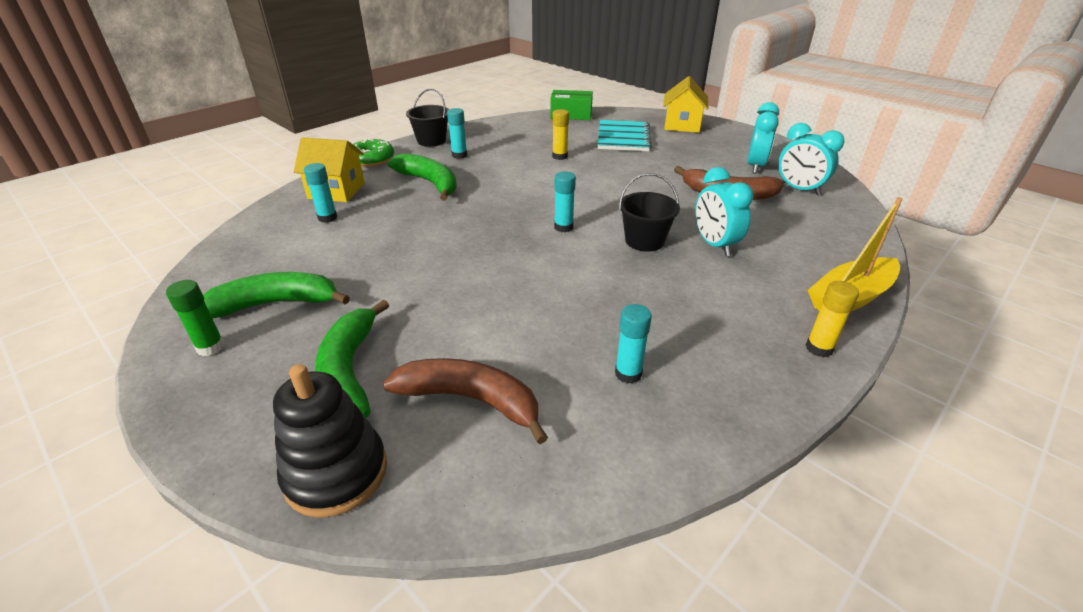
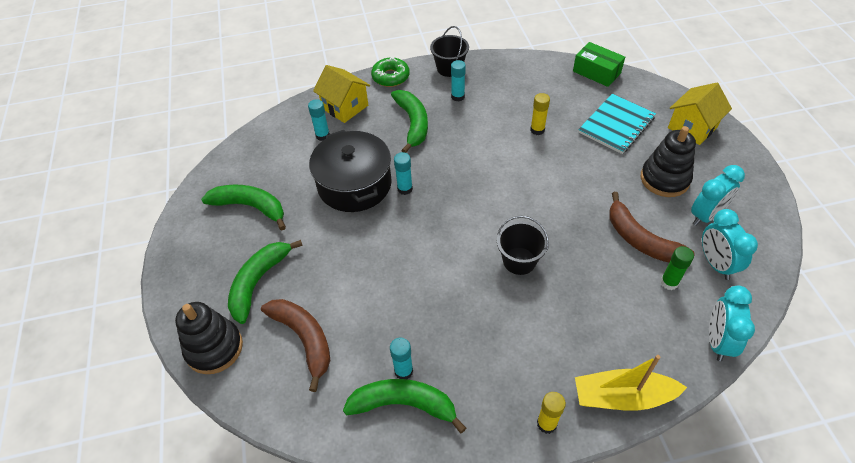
camera: 35 degrees right, 15 degrees up
(210, 347) = (203, 227): green glue stick -> green glue stick (669, 282)
(405, 242) = (354, 184): none -> black pot
(563, 227) = (471, 218): turquoise glue stick -> turquoise glue stick (405, 189)
(663, 404) = (404, 404): none -> green banana
(699, 156) = (664, 179): none -> black stacking toy
(714, 245) = (570, 291): turquoise clock -> turquoise clock (717, 341)

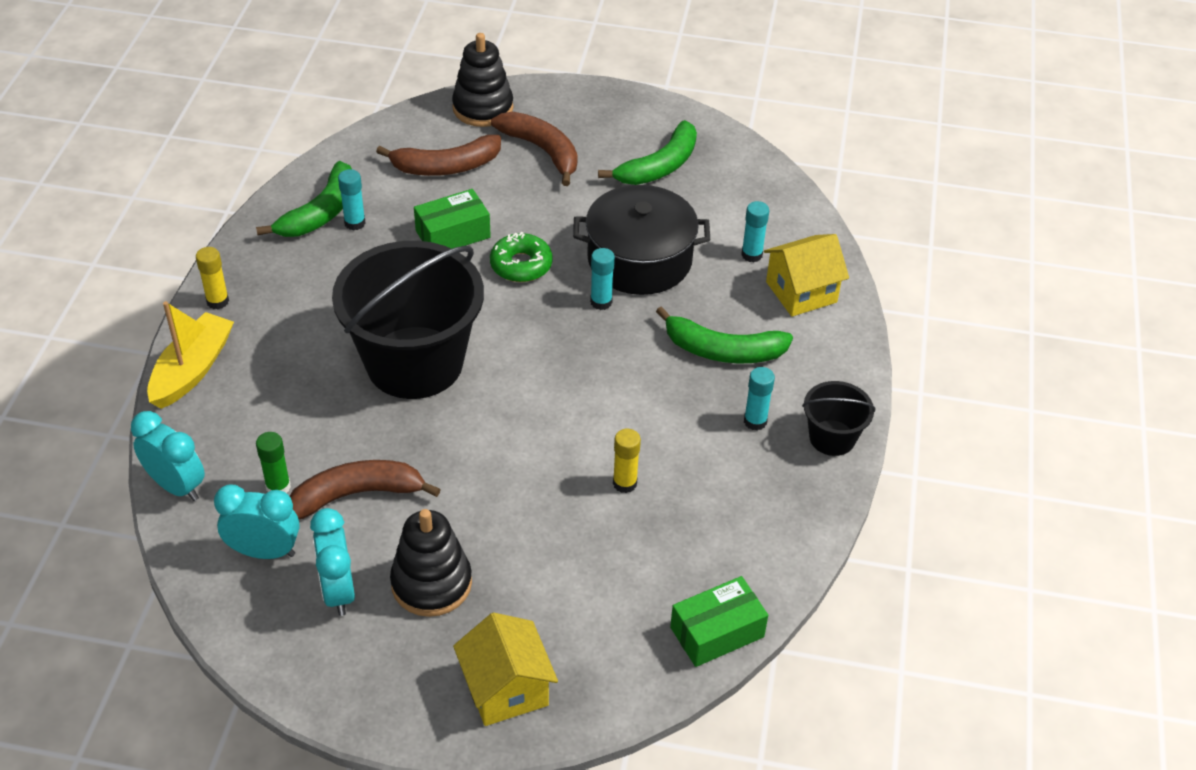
camera: 110 degrees right, 5 degrees down
(258, 282) = (542, 151): green banana -> brown banana
(382, 297) = (453, 234): none -> green box
(390, 77) = (846, 361): green donut -> green donut (521, 265)
(519, 261) = (414, 362): black bucket -> black bucket, size x2.17
(616, 125) = (575, 587): turquoise notebook -> none

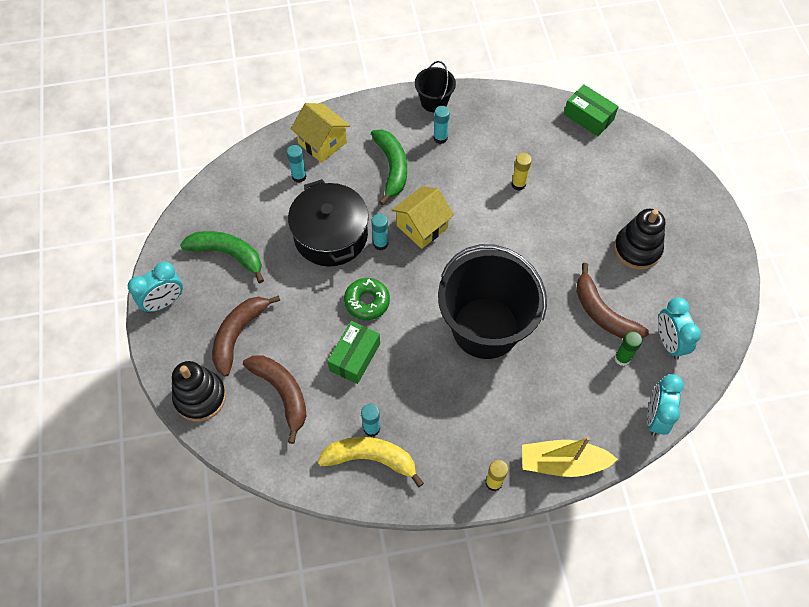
camera: 110 degrees left, 15 degrees up
(320, 213) = (371, 458): green banana -> yellow banana
(338, 591) = (669, 292): turquoise clock -> turquoise clock (164, 302)
(453, 234) = (355, 357): green box -> green box turned 75 degrees clockwise
(506, 689) = (675, 191): yellow house -> yellow house (422, 227)

